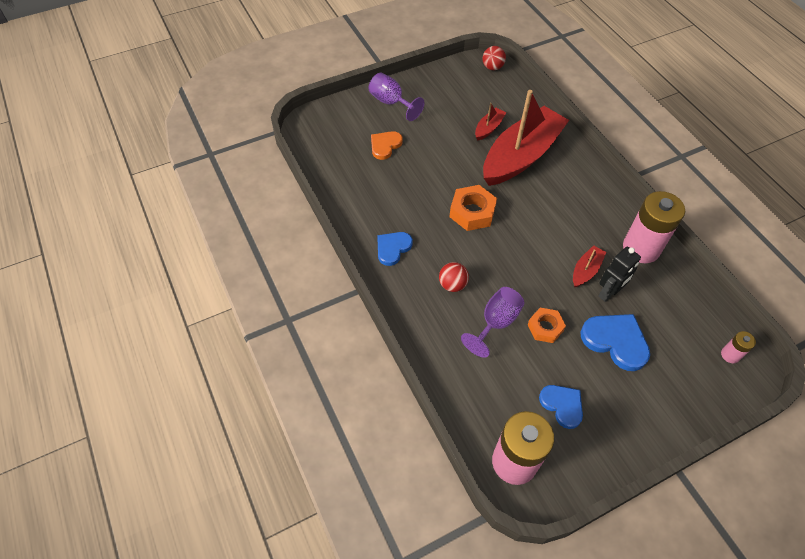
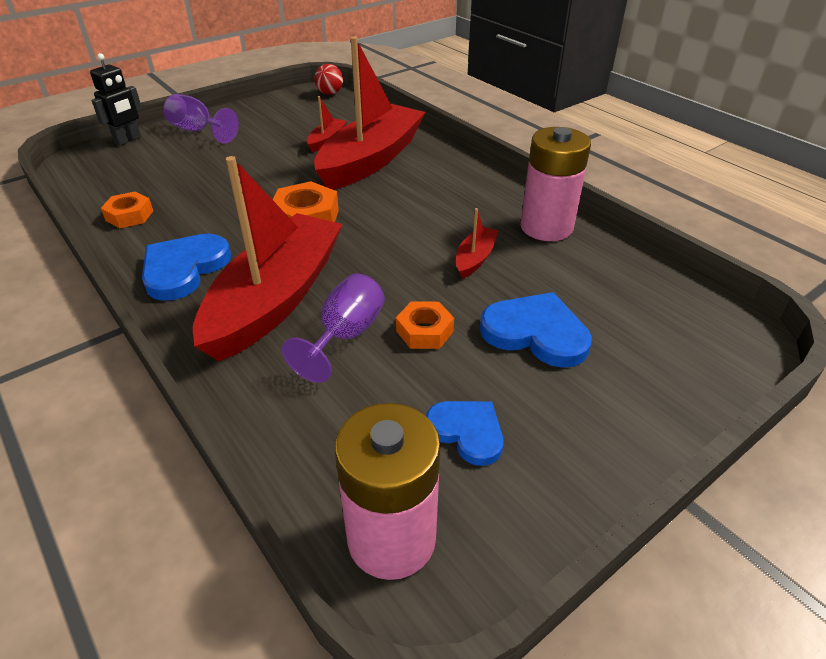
camera: 10 degrees left, 15 degrees down
(352, 191) = (129, 215): none -> orange nut
(385, 145) = (185, 168): orange heart -> none
(393, 248) = (184, 269): blue heart -> blue heart, size x1.52
(452, 285) = (276, 299): red ball -> red boat
(608, 293) = (512, 278): black robot -> black robot (128, 140)
(730, 355) = (708, 325): pink battery -> none

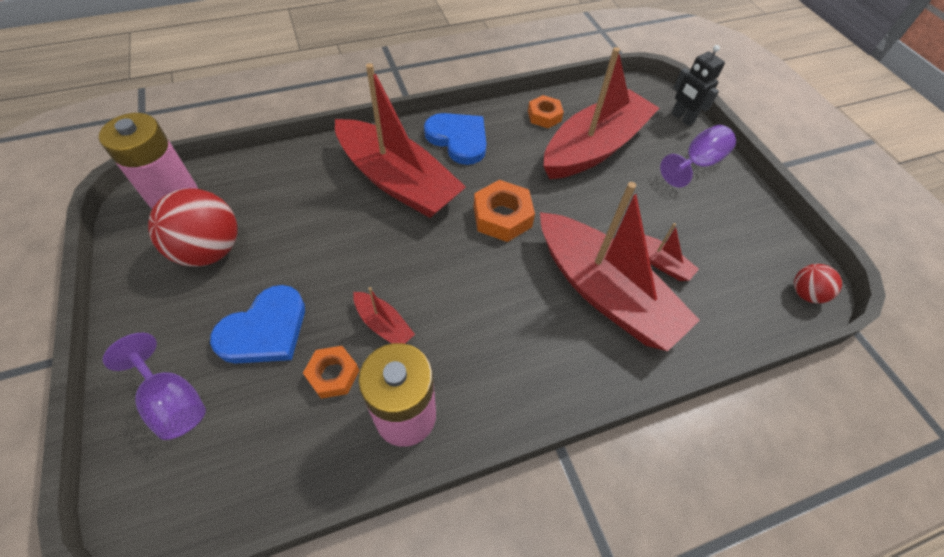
camera: 105 degrees right, 15 degrees up
(184, 180) = (594, 148): none -> red boat
(345, 336) = (336, 211): purple goblet -> purple goblet (173, 401)
(424, 331) = (313, 257): orange nut -> orange nut (333, 375)
(467, 432) = (210, 250): blue heart -> red ball

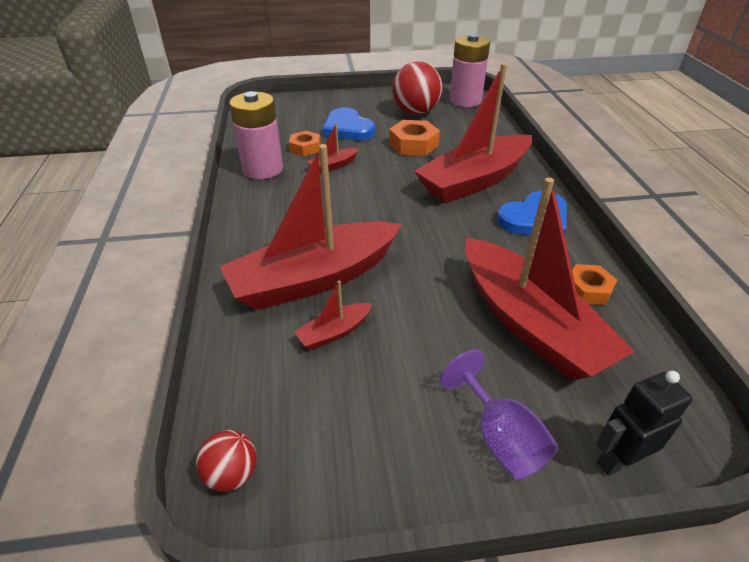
camera: 105 degrees right, 15 degrees down
(173, 401) = (315, 107): purple goblet -> none
(502, 216) = (423, 231): orange nut -> orange nut (413, 144)

